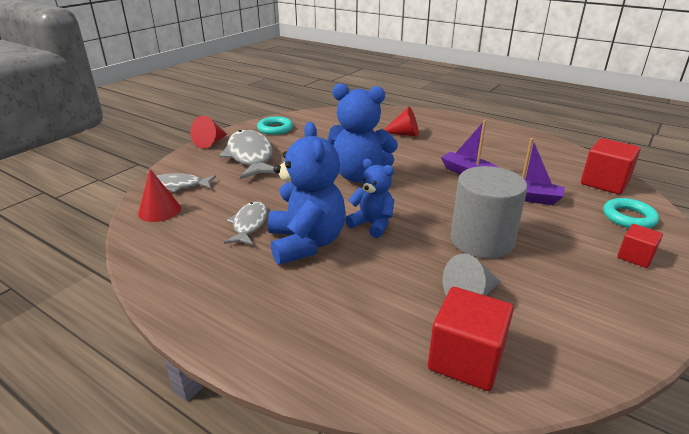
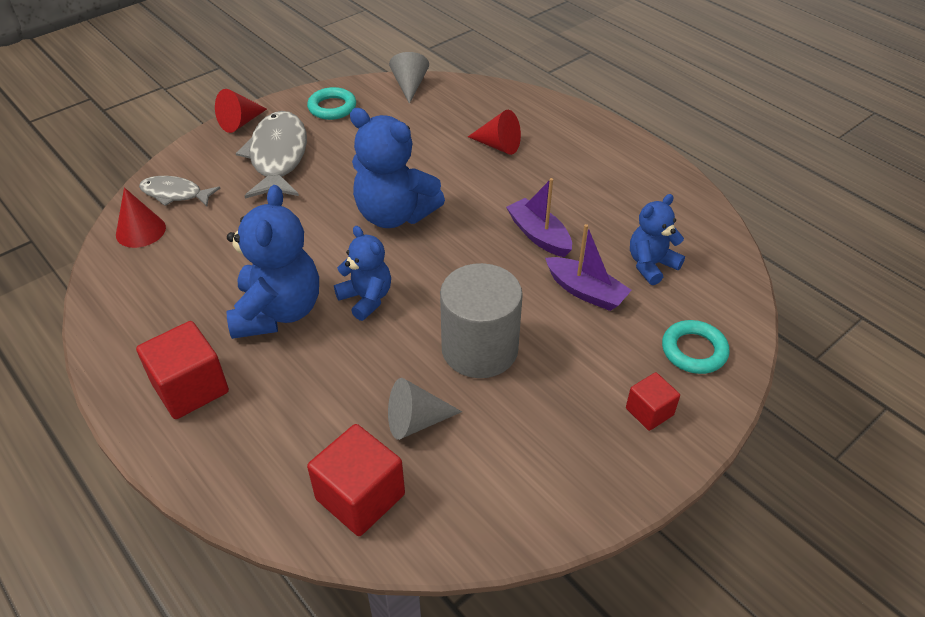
camera: 15 degrees right, 15 degrees up
(249, 224) = (229, 271): grey fish -> none
(322, 114) = (409, 86): none -> grey cone
(556, 178) = (651, 265): none -> blue teddy bear
(604, 182) = (711, 285): red cube -> red cube (190, 388)

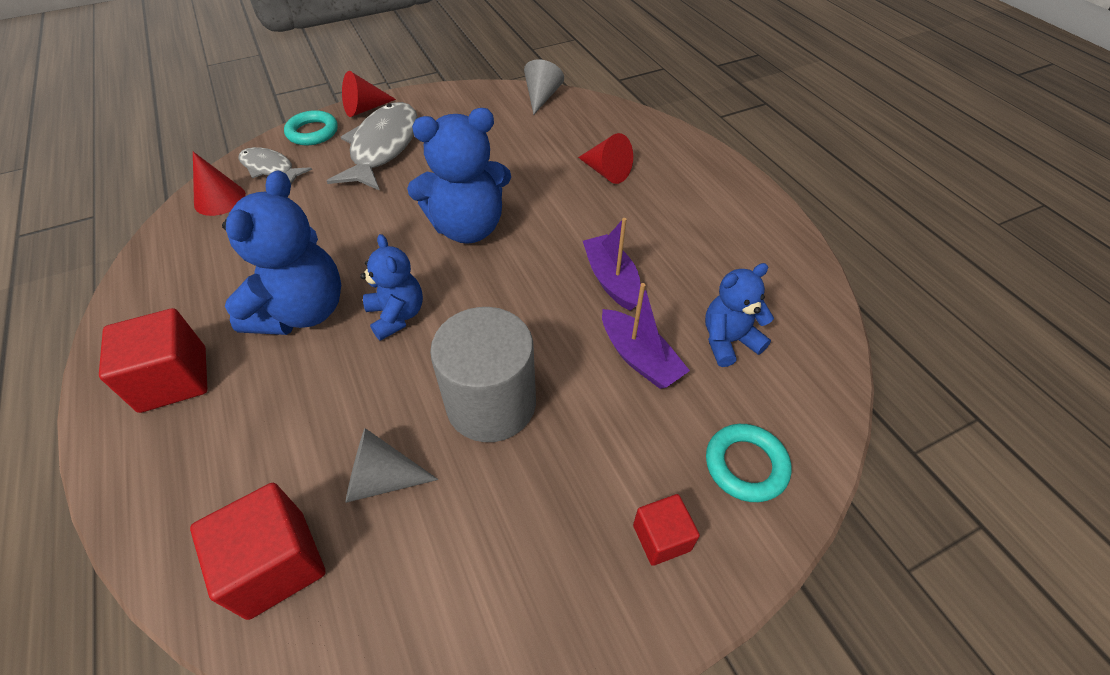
camera: 15 degrees right, 5 degrees up
(332, 107) = (457, 107): turquoise ring -> turquoise ring (312, 132)
(394, 215) = (468, 227): blue teddy bear -> blue teddy bear turned 60 degrees counterclockwise

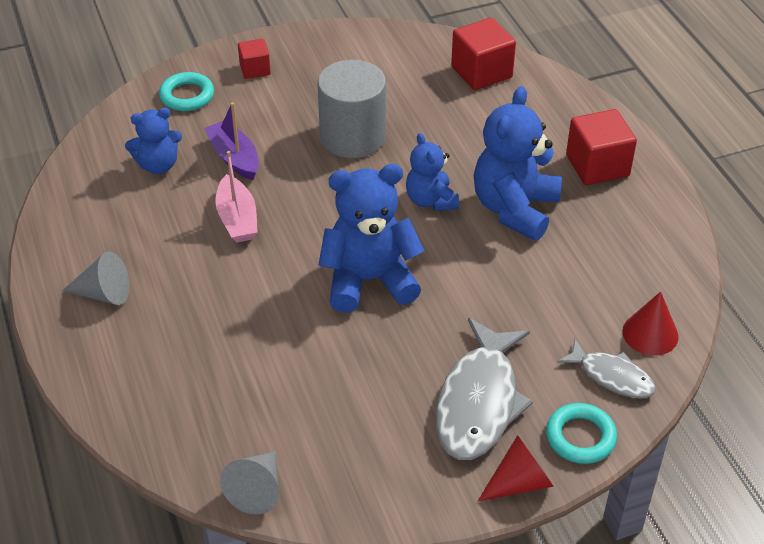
camera: 175 degrees left, 5 degrees down
(382, 479) = (426, 103): grey cone -> grey cone (104, 293)
(606, 172) = (204, 343): red cone -> none
(611, 280) = (237, 219): purple boat -> pink boat

